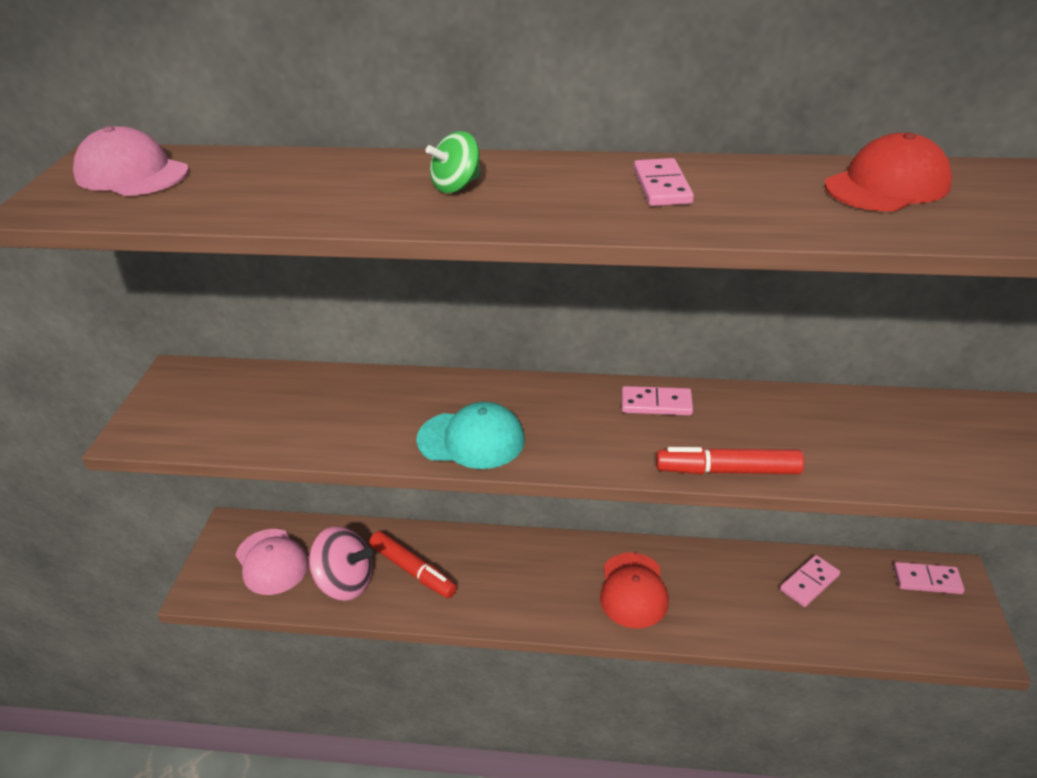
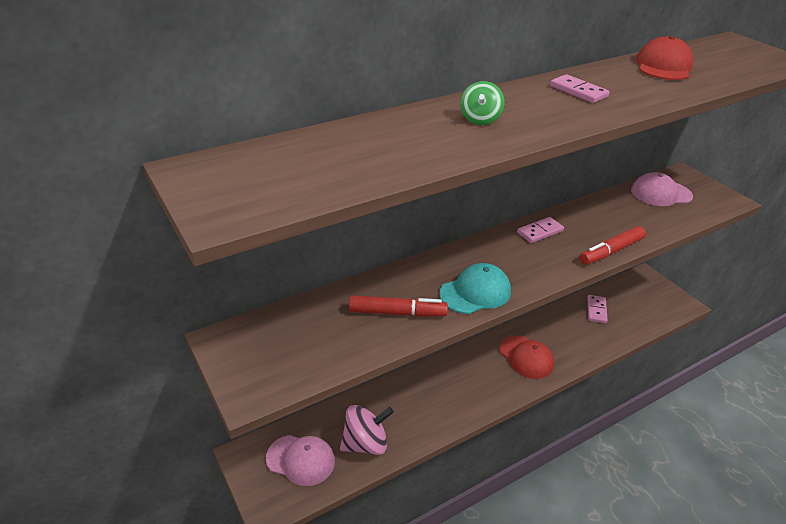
camera: 40 degrees left, 0 degrees up
(132, 174) = (245, 172): pink cap -> pink cap (661, 193)
(413, 570) = (399, 412): red marker -> red marker (397, 313)
(927, 580) = (638, 284): pink domino -> none

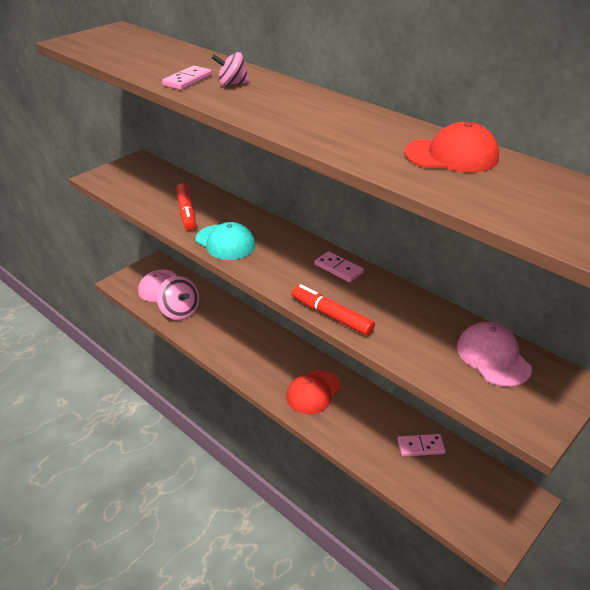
camera: 75 degrees right, 0 degrees up
(480, 119) = (232, 84): green spinning top -> pink spinning top
(578, 91) = (326, 115): pink domino -> pink domino (187, 80)

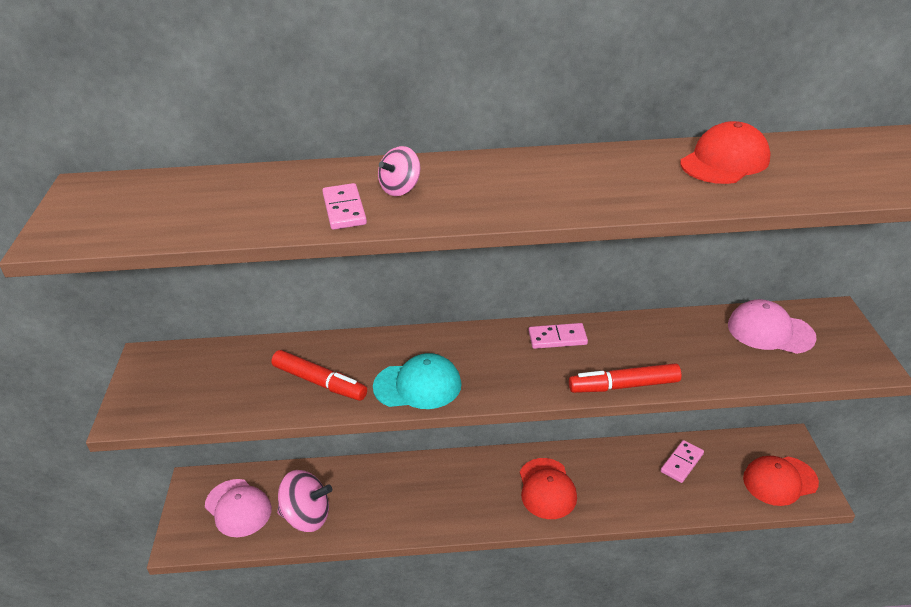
camera: 45 degrees left, 0 degrees up
(478, 513) = (780, 480): none -> red cap

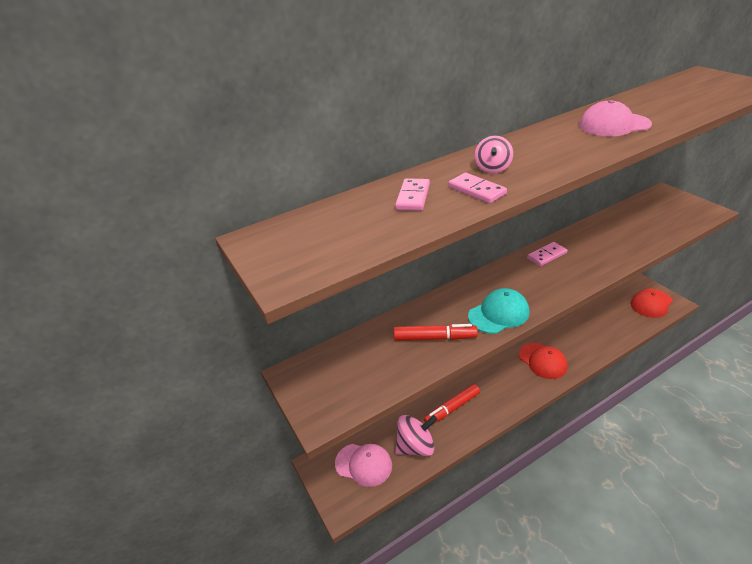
camera: 25 degrees left, 0 degrees up
(624, 386) = (611, 267): red marker -> red marker (452, 408)
(681, 463) = (597, 315): pink domino -> pink domino (413, 197)
(724, 161) = (645, 103): red cap -> none
(770, 331) = (647, 211): pink cap -> pink cap (614, 125)

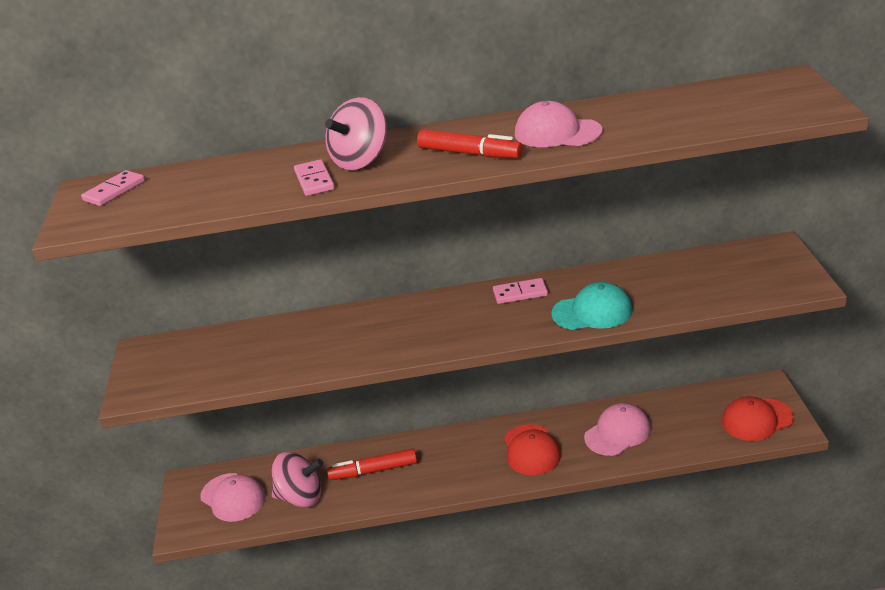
camera: 25 degrees right, 5 degrees down
(413, 197) = (252, 175): pink domino -> pink domino (114, 191)
(434, 338) = (303, 351): red marker -> red marker (469, 153)
(492, 168) = (361, 160): pink spinning top -> pink spinning top, size x1.69
(498, 314) = (393, 344): turquoise cap -> turquoise cap (592, 312)
(583, 334) = (617, 433): none -> pink cap

